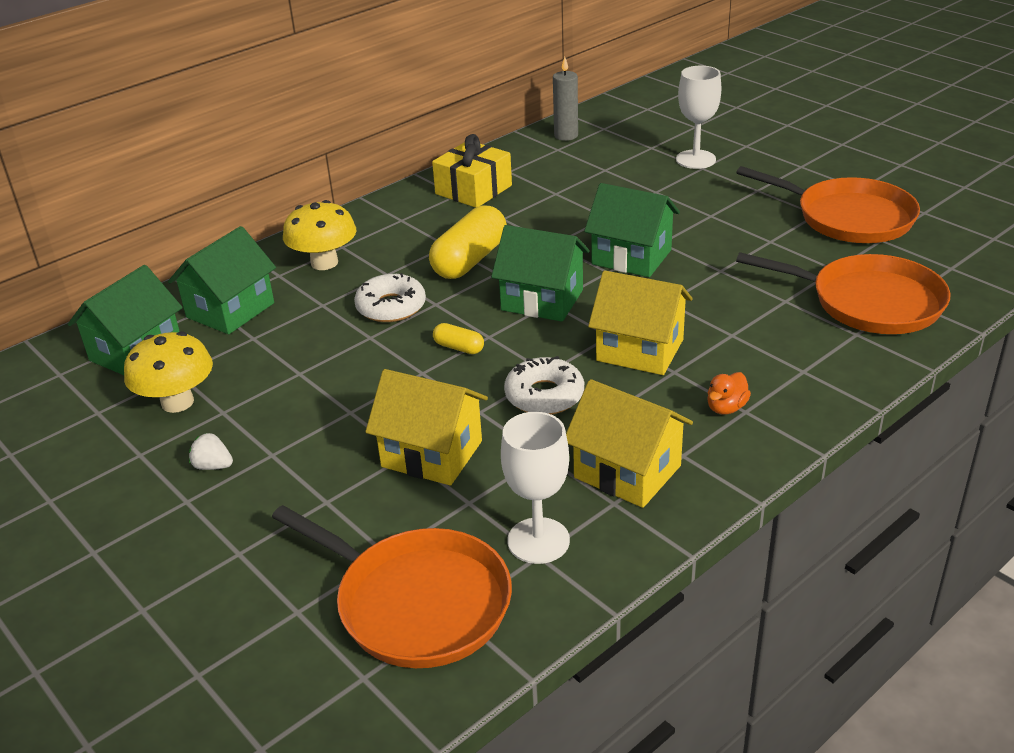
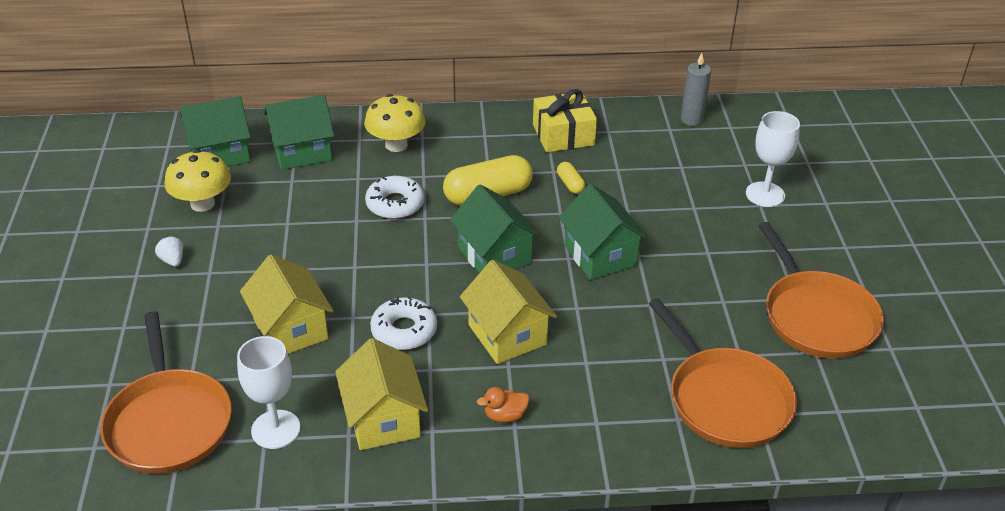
camera: 35 degrees right, 5 degrees up
(459, 347) = (397, 261): yellow capsule -> yellow capsule (570, 184)

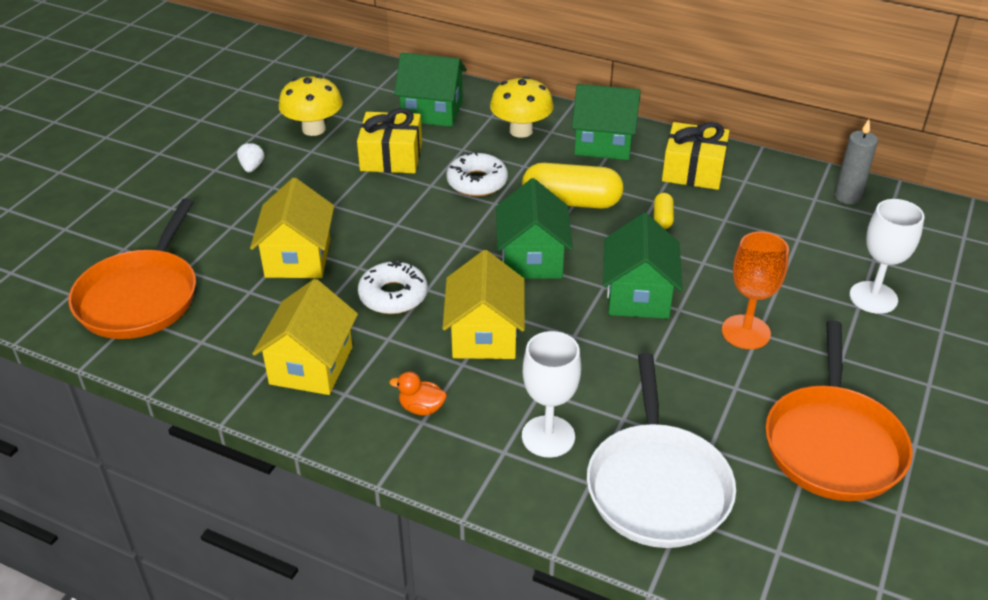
camera: 30 degrees right, 0 degrees up
(220, 153) = (362, 92): green house -> green house (603, 144)
(276, 429) = (216, 337): white goblet -> white goblet (548, 436)
(299, 206) = (391, 157): none -> yellow gift
(699, 255) = (745, 332): none -> orange goblet
(725, 399) = (657, 486): orange pan -> white pan

